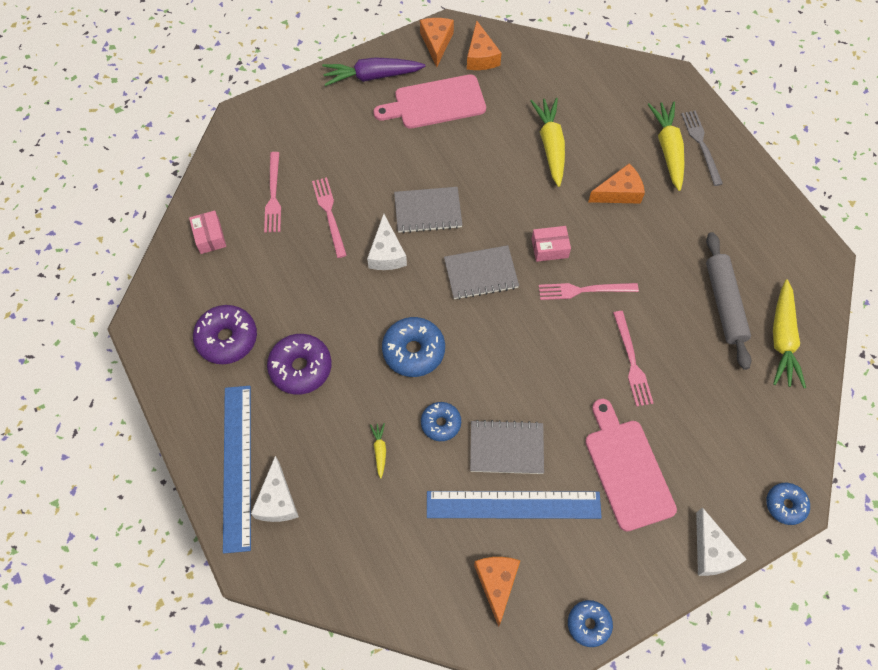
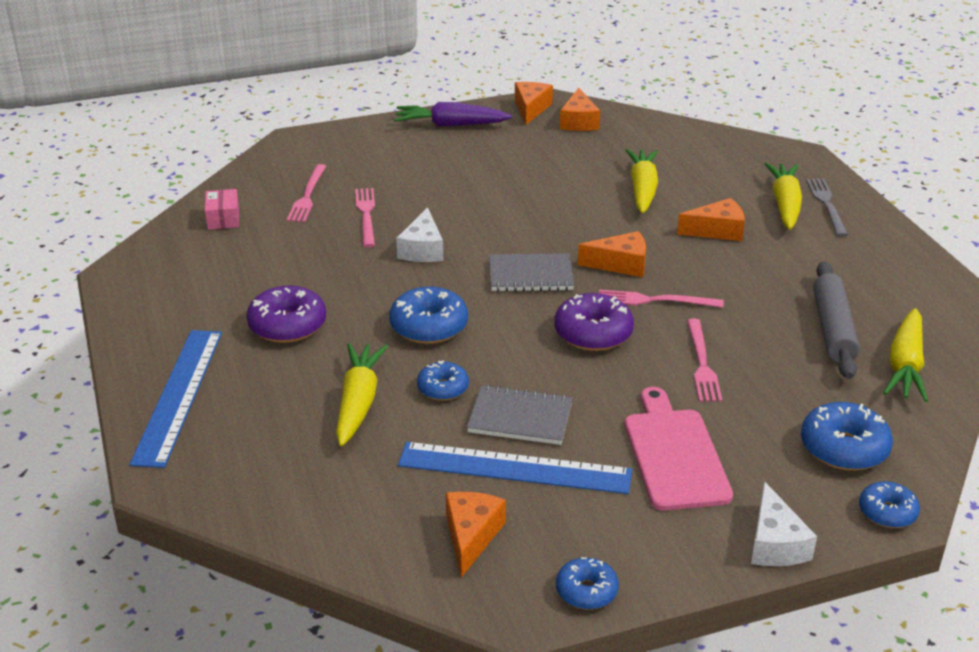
camera: 10 degrees right, 30 degrees down
(227, 339) = (210, 294): purple donut -> purple donut (593, 333)
(277, 500) = (216, 429): white cheese -> none
(380, 450) = (358, 402): yellow carrot -> yellow carrot, size x2.20
(428, 211) = (482, 223): grey notebook -> none
(435, 103) = (516, 148): pink cutting board -> none
(549, 248) = (620, 264): pink box -> orange cheese
(747, 441) = (844, 448): none -> blue donut

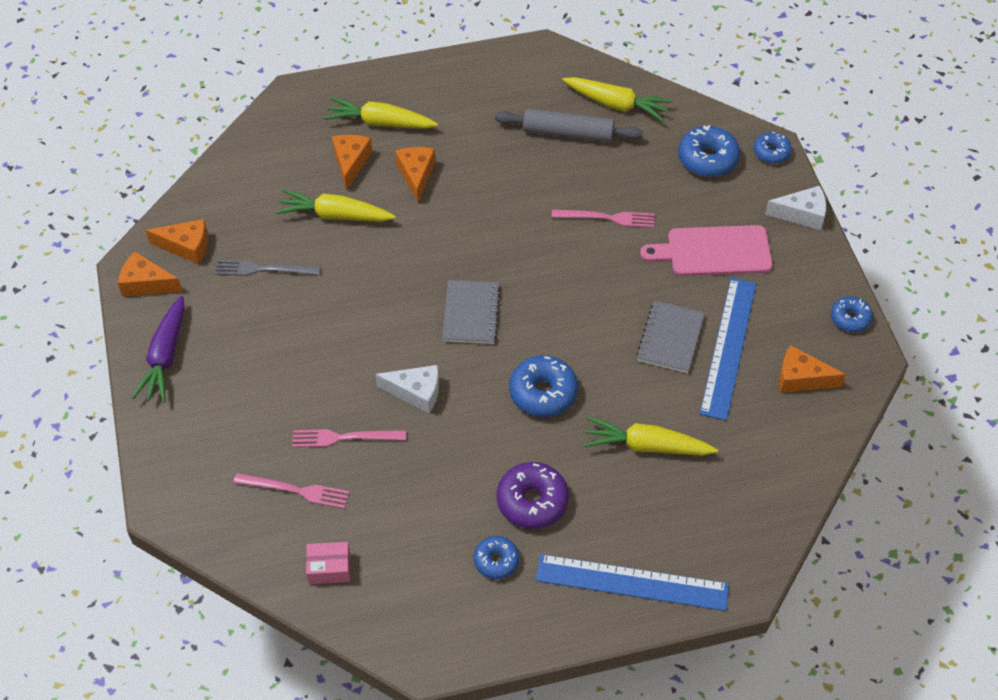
camera: 85 degrees left, 20 degrees up
(443, 388) = (630, 387): blue donut -> blue donut (496, 561)
(593, 333) = (562, 280): purple donut -> none
(620, 264) = (461, 248): orange cheese -> orange cheese (350, 163)
(654, 300) = (519, 234): pink fork -> none
(826, 205) = (385, 96): grey fork -> grey fork (263, 269)

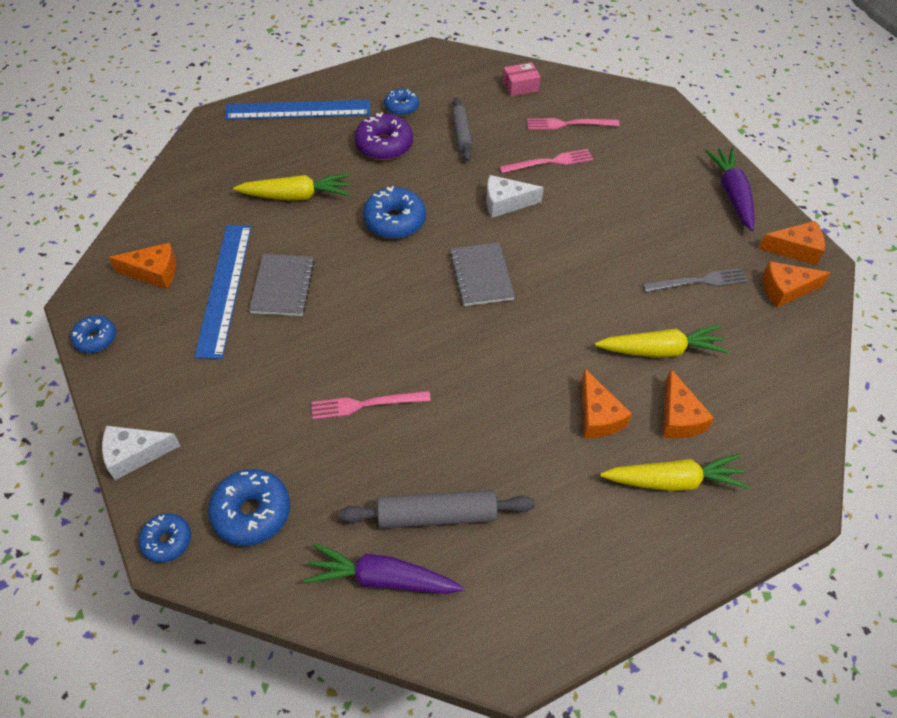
camera: 165 degrees right, 0 degrees up
(433, 501) = (461, 134): none -> grey rolling pin
(616, 104) = (382, 578): yellow carrot -> purple carrot
(713, 251) = (241, 386): pink cutting board -> none

